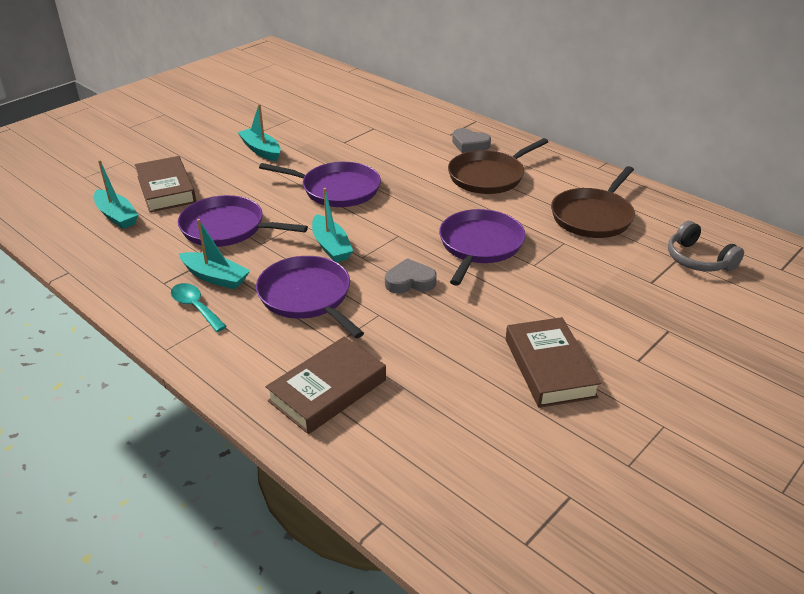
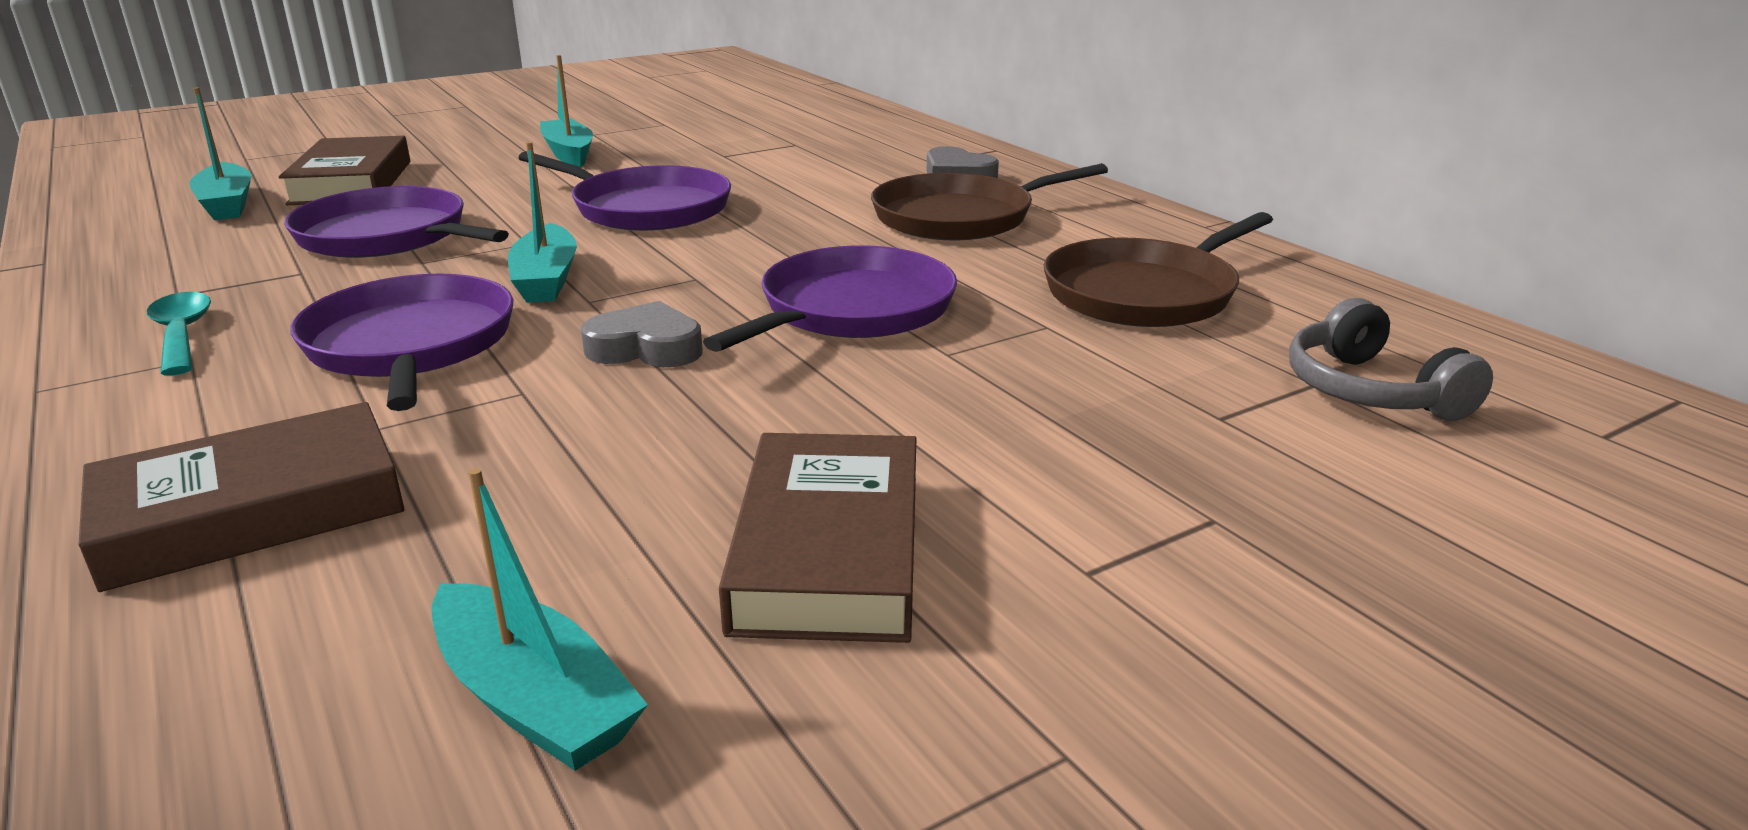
camera: 15 degrees right, 10 degrees down
(215, 277) = (277, 297): turquoise boat -> turquoise boat (534, 700)

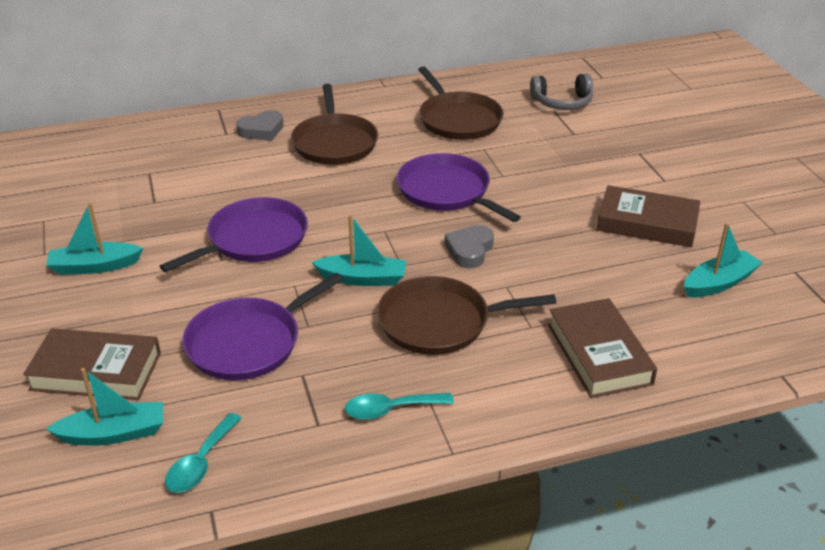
camera: 75 degrees left, 10 degrees up
(141, 246) = (200, 463): none -> turquoise spoon
(410, 346) = (440, 322): purple pan -> brown pan

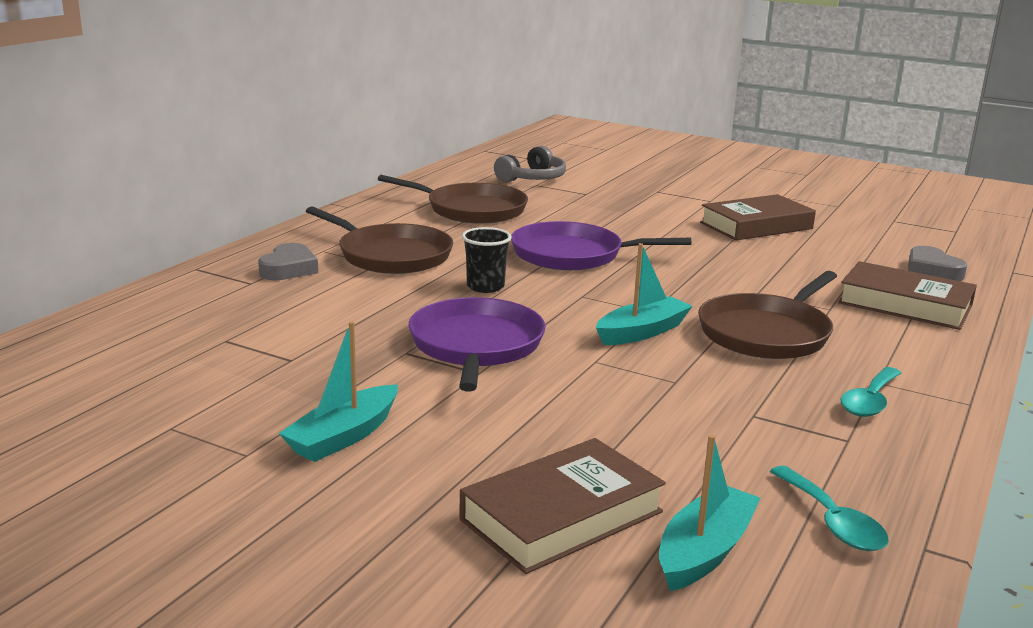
camera: 45 degrees left, 15 degrees down
(248, 343) = (655, 417): purple pan -> none
(341, 195) = (485, 287): none -> black cup
(469, 250) = (679, 283): grey heart -> grey heart (932, 270)
(719, 283) = (872, 241): turquoise boat -> none

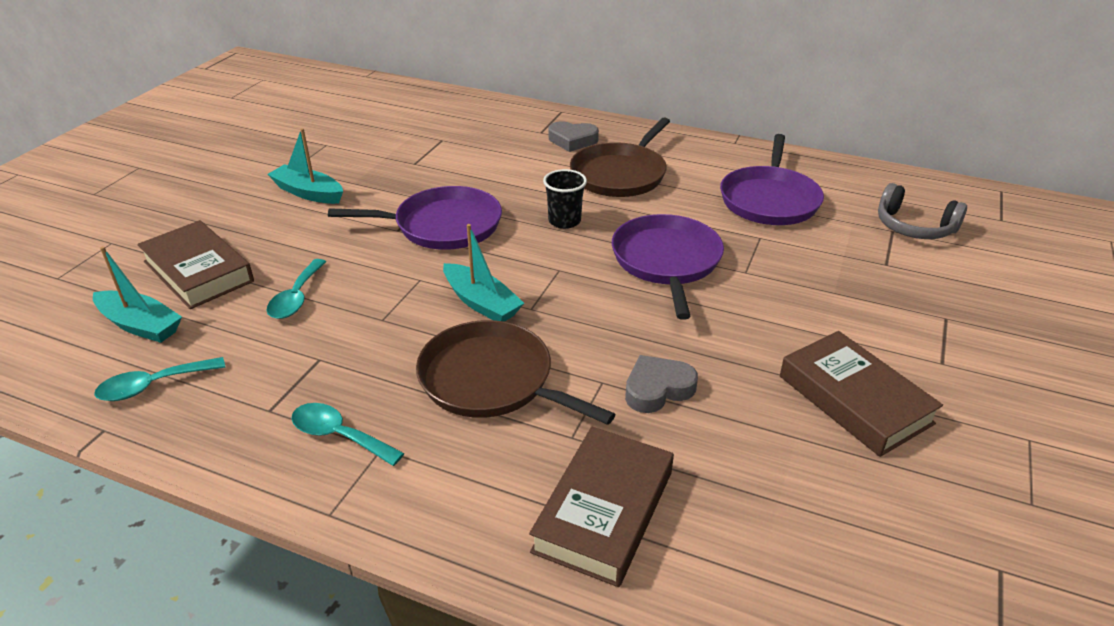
camera: 85 degrees right, 15 degrees up
(471, 210) = (769, 199): brown pan -> purple pan
(633, 433) = (296, 298): none -> turquoise spoon
(932, 270) = (755, 571): grey heart -> grey heart (657, 389)

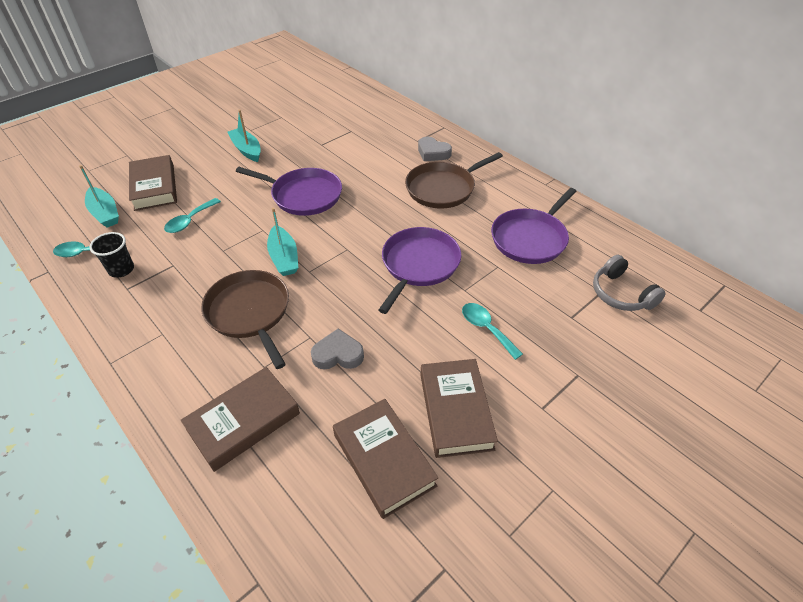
camera: 25 degrees right, 10 degrees up
(339, 435) = (148, 317): turquoise spoon -> turquoise spoon (486, 328)
(564, 221) = (378, 214): black cup -> black cup (121, 269)
(823, 483) = (384, 460): none -> brown book

